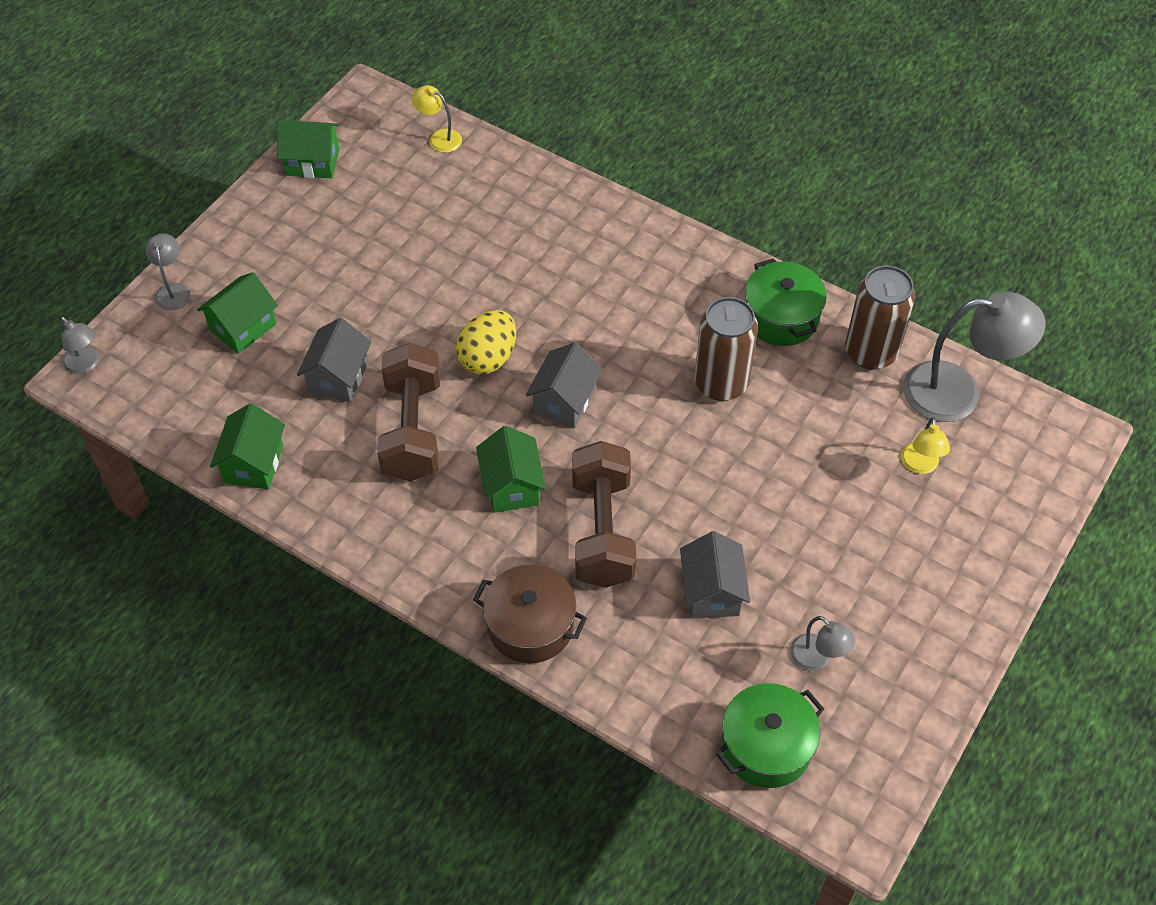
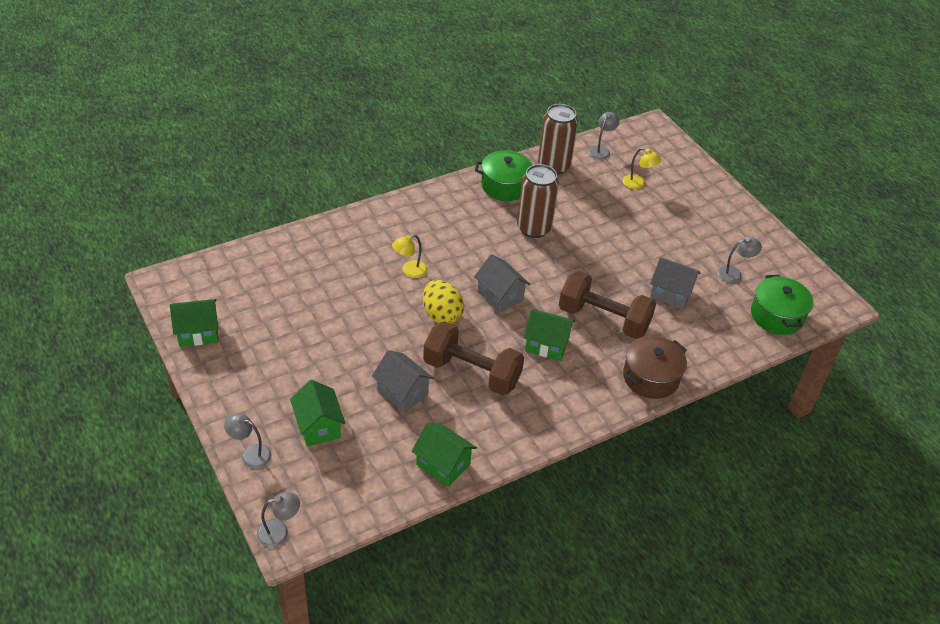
camera: 65 degrees left, 10 degrees down
(312, 162) = (198, 332): green house -> green house turned 45 degrees clockwise
(439, 138) = (237, 263): yellow lamp -> yellow lamp (409, 271)
(958, 392) = (601, 150): grey lamp -> grey lamp, size x0.49

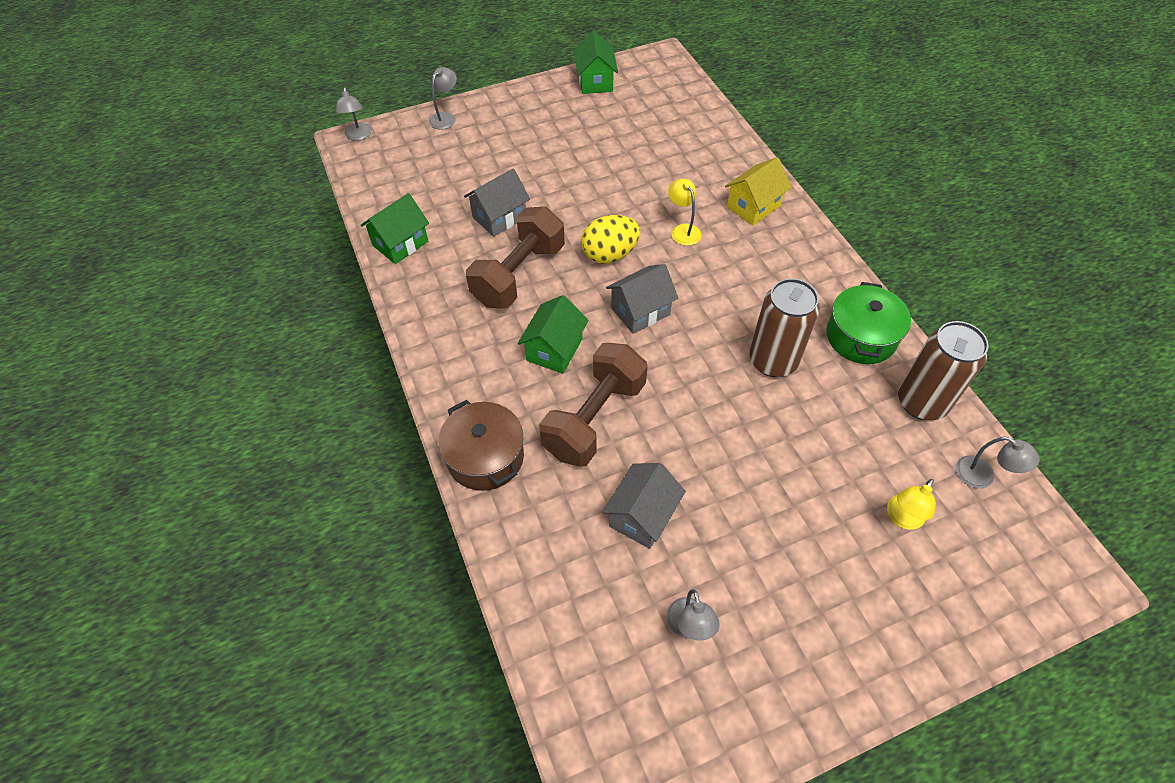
camera: 100 degrees right, 10 degrees up
(318, 426) = (467, 158): green house -> none
(379, 230) = (753, 206): none -> yellow house
(777, 316) = (588, 673): green pot -> none

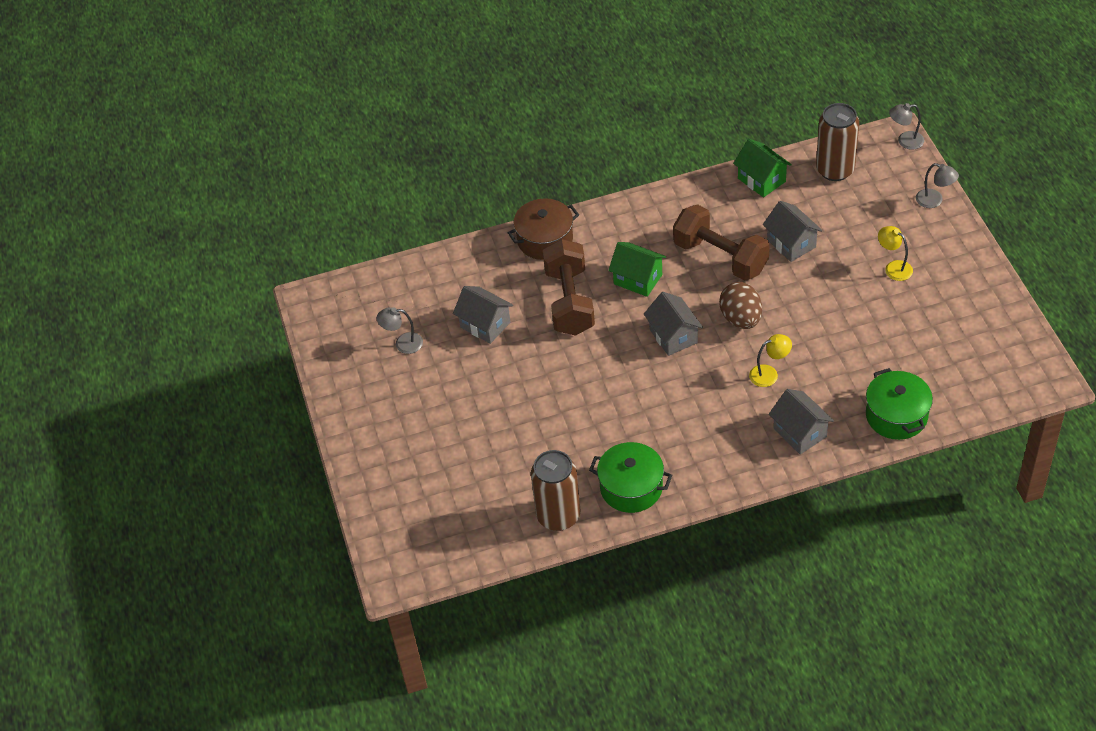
camera: 100 degrees right, 5 degrees down
(594, 418) = (569, 301): brown dumbbell -> brown dumbbell turned 45 degrees clockwise
(595, 81) = (1000, 319): green house -> none
(609, 254) = (741, 319): yellow egg -> brown egg
(718, 143) = (896, 415): none -> green pot
(753, 206) = (800, 432): yellow house -> grey house
(773, 360) = (612, 420): brown can -> brown can (835, 170)
(902, 518) = (458, 478): yellow lamp -> yellow lamp (893, 267)
(982, 476) = (484, 539): grey lamp -> none

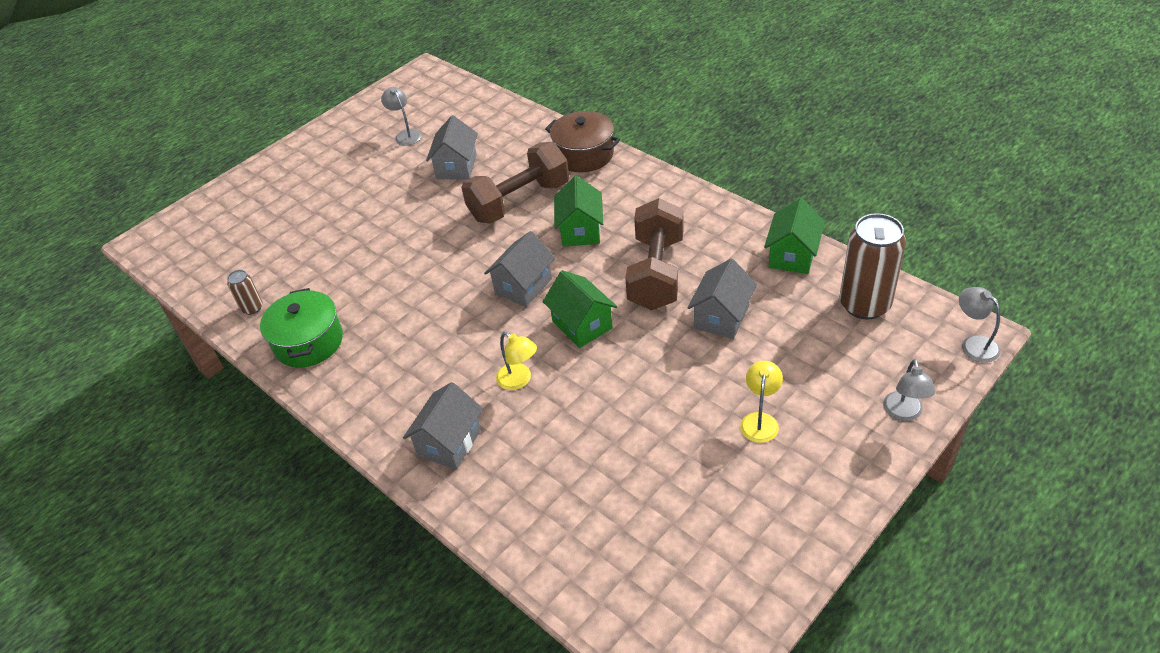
camera: 60 degrees right, 5 degrees down
(558, 516) = (252, 308): brown can -> brown can, size x0.47
(741, 319) = (582, 325): brown egg -> green house
(896, 415) = (526, 523): green pot -> none

